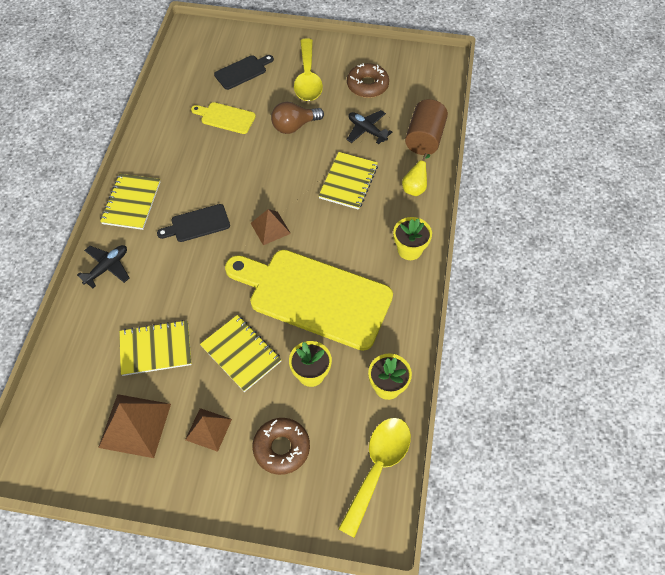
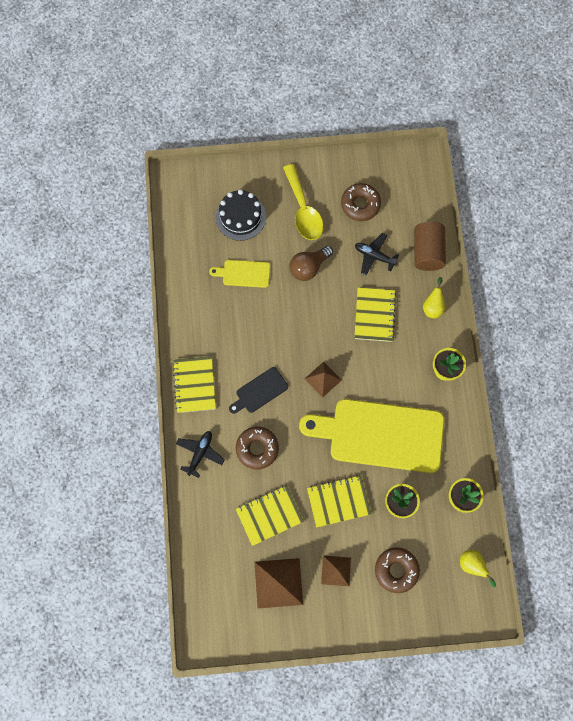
camera: 15 degrees left, 15 degrees up
(171, 278) = (257, 449): none -> brown donut
(241, 354) = (338, 501): yellow notebook -> yellow notebook turned 45 degrees counterclockwise
(242, 71) = (240, 217): black cutting board -> black cake
(378, 467) = (472, 565): yellow spoon -> yellow pear

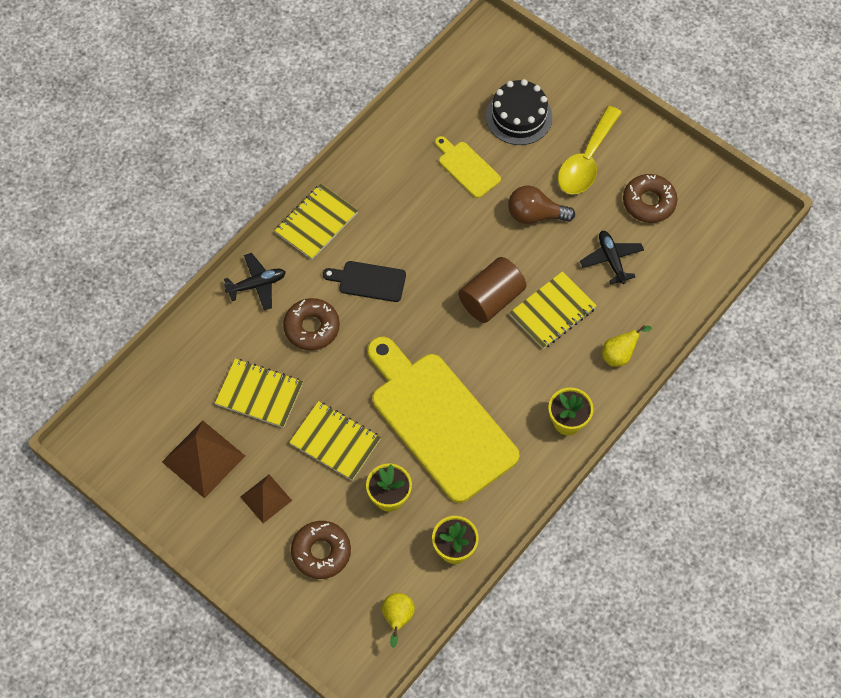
camera: 45 degrees right, 10 degrees down
(323, 379) = (439, 323): brown pyramid -> none
(427, 252) = (669, 301): brown cylinder -> brown cylinder (491, 299)

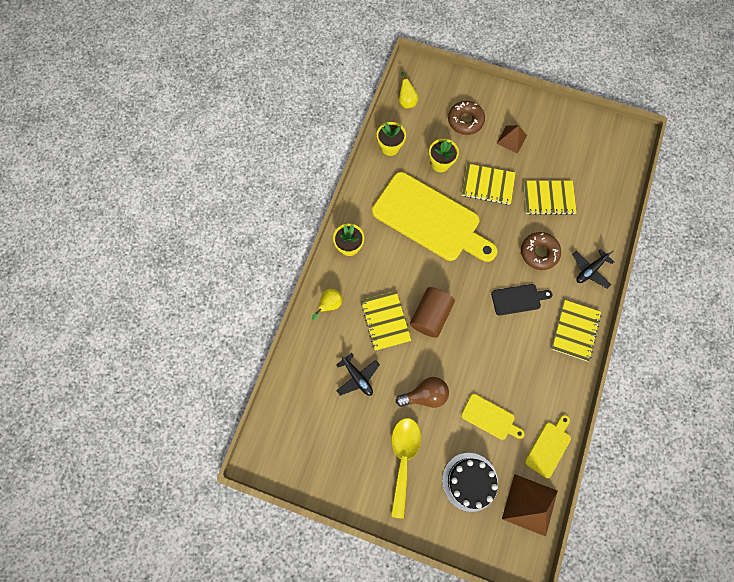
camera: 160 degrees right, 10 degrees up
(203, 458) = (560, 149): brown pyramid -> brown pyramid (529, 504)
(413, 119) = (549, 447): none -> yellow cutting board
(552, 311) = (385, 321): yellow notebook -> yellow notebook turned 45 degrees counterclockwise
(649, 202) = (344, 437): brown donut -> none

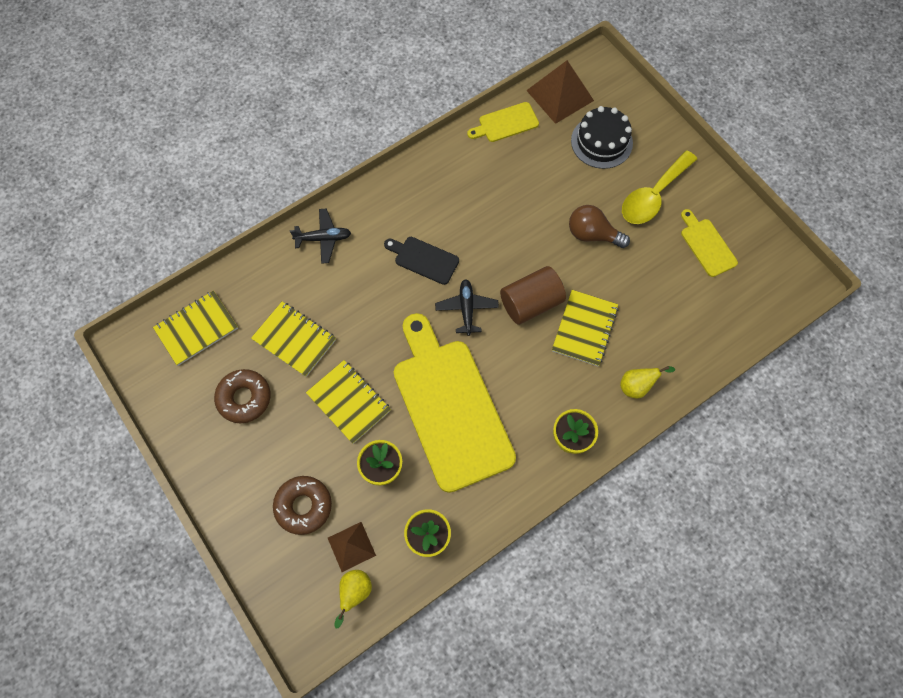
camera: 145 degrees left, 5 degrees down
(357, 377) = (652, 293): black plane -> black plane (466, 309)
(490, 418) = (542, 177): yellow cutting board -> yellow cutting board (706, 245)
(511, 139) = (269, 440): brown pyramid -> brown pyramid (351, 546)
(539, 253) = (360, 289): brown donut -> brown donut (244, 398)
(575, 330) = (393, 195): yellow notebook -> yellow notebook (196, 329)

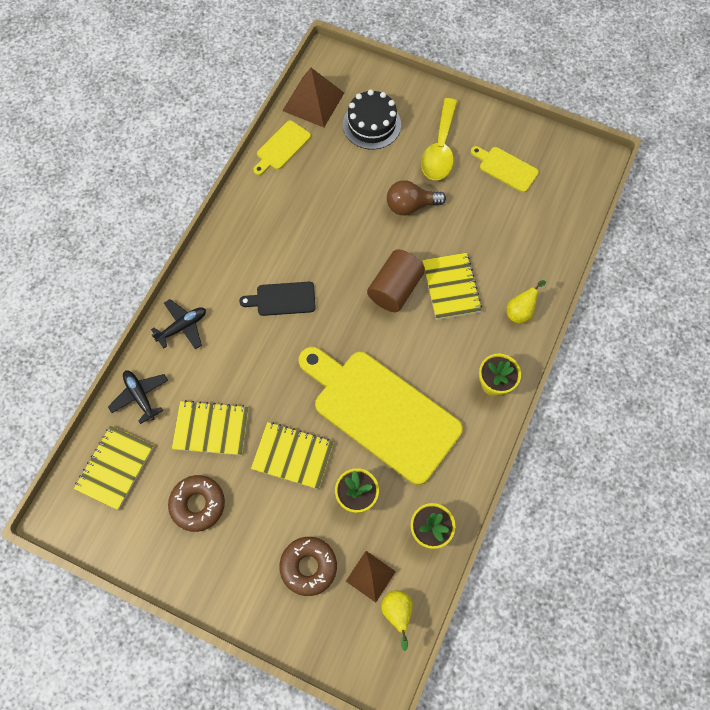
camera: 30 degrees left, 0 degrees up
(466, 309) = (345, 322): black plane -> black plane (140, 396)

